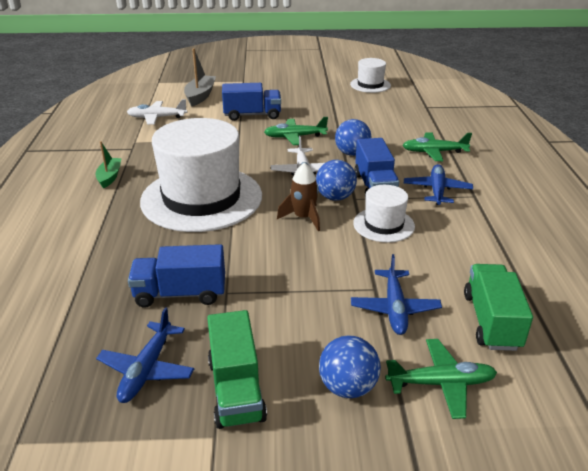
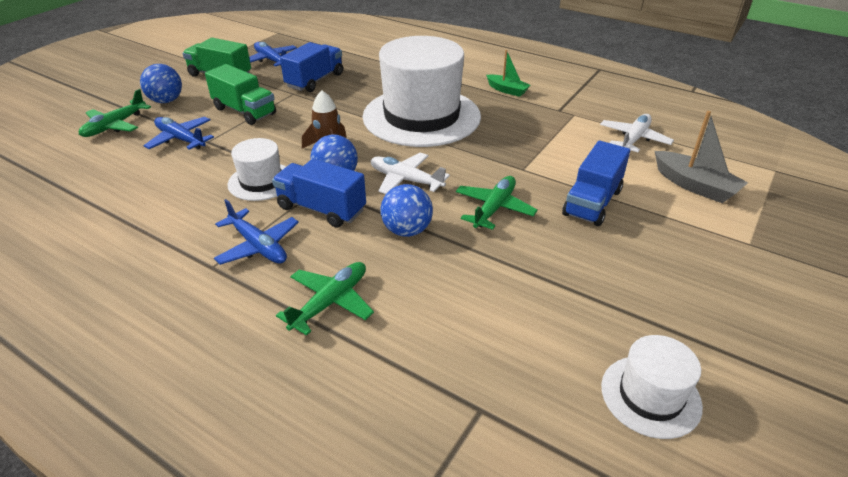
camera: 125 degrees right, 5 degrees up
(491, 321) = (105, 168): green truck -> green truck (244, 111)

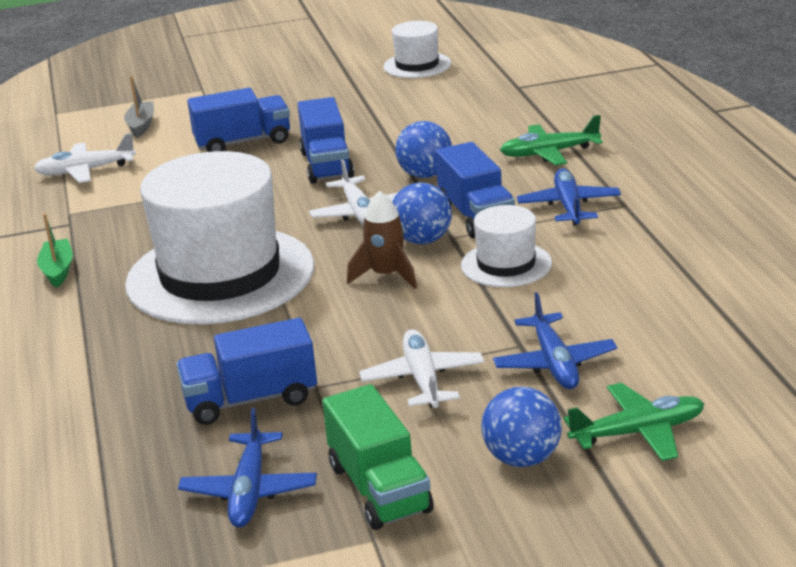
camera: 135 degrees left, 10 degrees down
(244, 111) = (423, 379): green truck -> white plane
(494, 208) = (326, 165): green plane -> blue truck
(694, 186) = (141, 125): grey boat -> grey boat, size x0.66

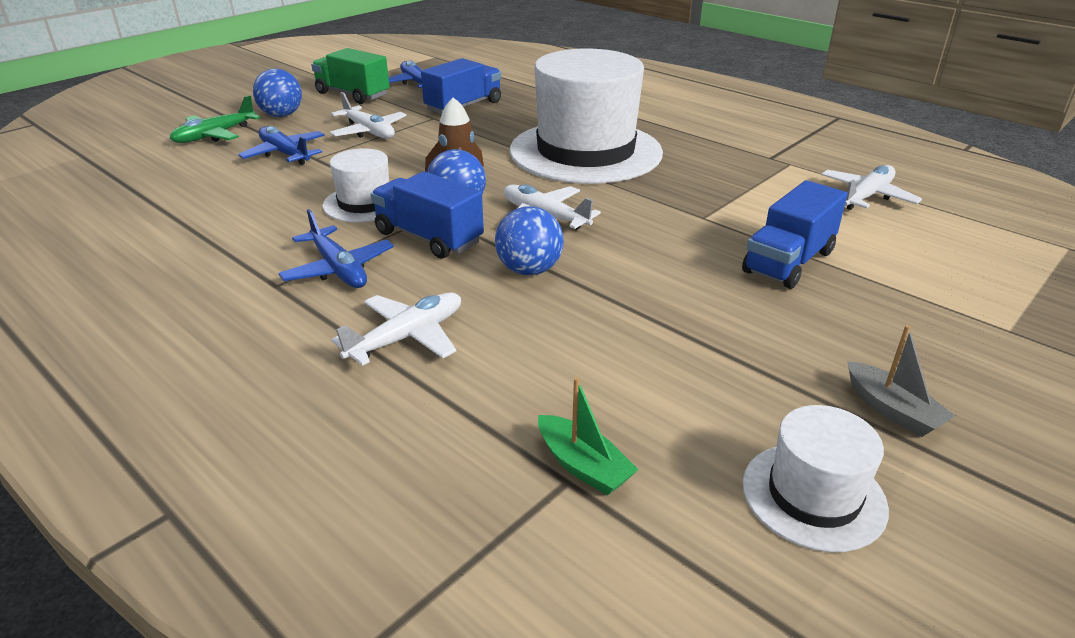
camera: 145 degrees right, 5 degrees up
(58, 270) = (706, 132): green boat -> green boat (583, 466)
(141, 125) = (942, 255): grey boat -> grey boat (892, 410)
(326, 165) = (651, 256): blue truck -> none
(549, 153) = (407, 337): green plane -> white plane

